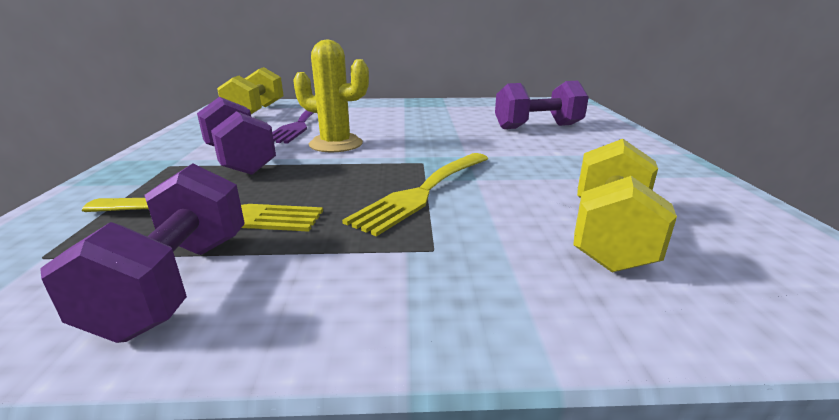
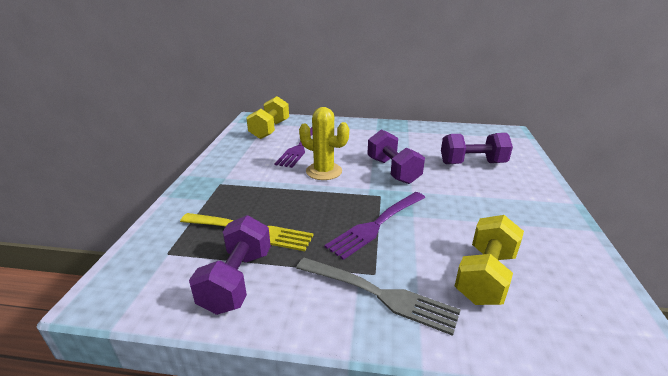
camera: 10 degrees right, 5 degrees up
(240, 160) = (262, 183): purple dumbbell -> purple dumbbell (393, 170)
(424, 191) = (377, 224): yellow fork -> purple fork
(445, 276) = (378, 294): none -> grey fork

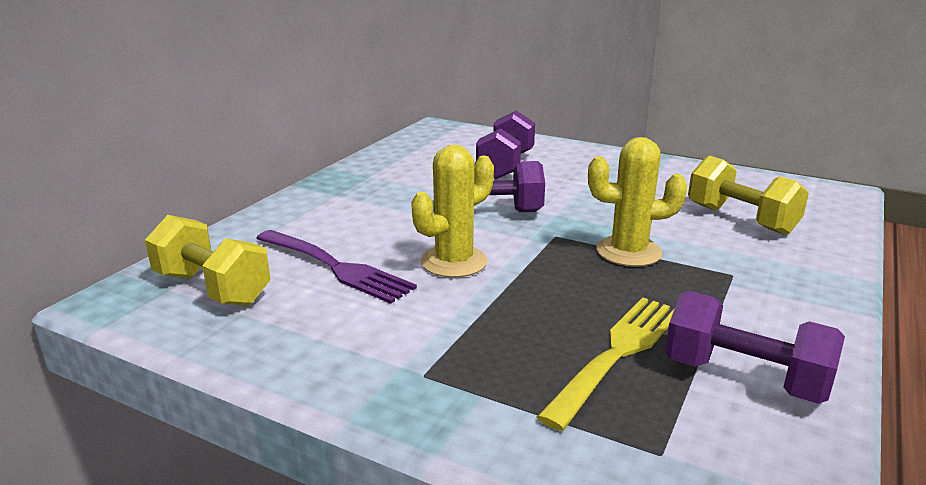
camera: 70 degrees left, 5 degrees down
(377, 224) = (628, 252): purple fork -> yellow cactus
(378, 294) = (771, 279): grey fork -> none

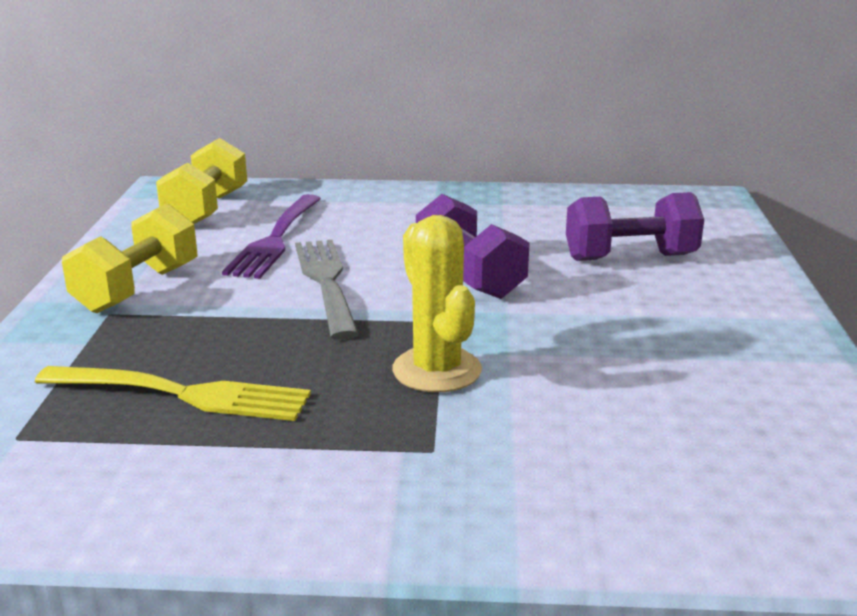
camera: 65 degrees right, 0 degrees up
(454, 262) = (327, 283): yellow cactus -> grey fork
(741, 219) = (640, 443): yellow dumbbell -> yellow dumbbell (137, 289)
(744, 378) = (164, 474): purple dumbbell -> none

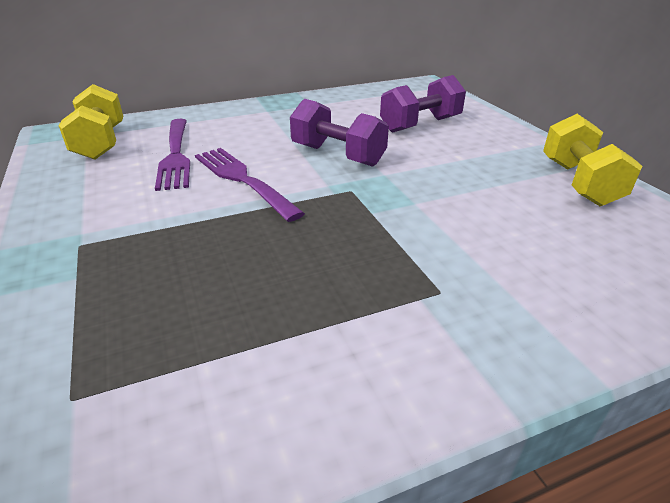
camera: 25 degrees left, 10 degrees up
(137, 289) = (89, 217): yellow dumbbell -> yellow dumbbell (579, 183)
(181, 394) = (203, 302): yellow fork -> none
(327, 283) = (243, 180): grey fork -> purple fork
(436, 370) = (382, 227): yellow cactus -> none

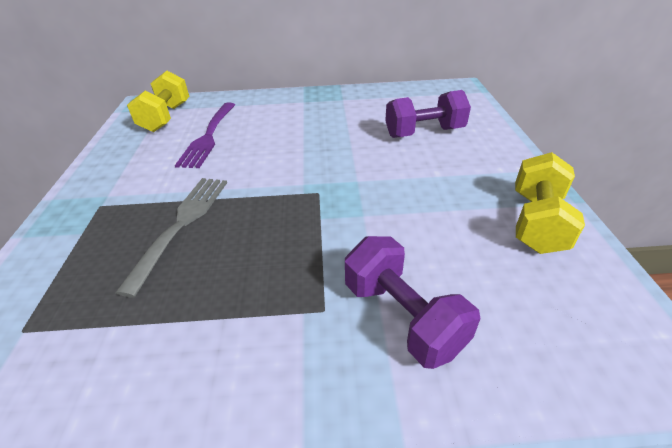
camera: 20 degrees right, 5 degrees up
(211, 246) = (181, 225): none -> grey fork
(243, 180) = (242, 168): purple fork -> none
(337, 155) = (330, 155): purple dumbbell -> purple dumbbell (402, 317)

